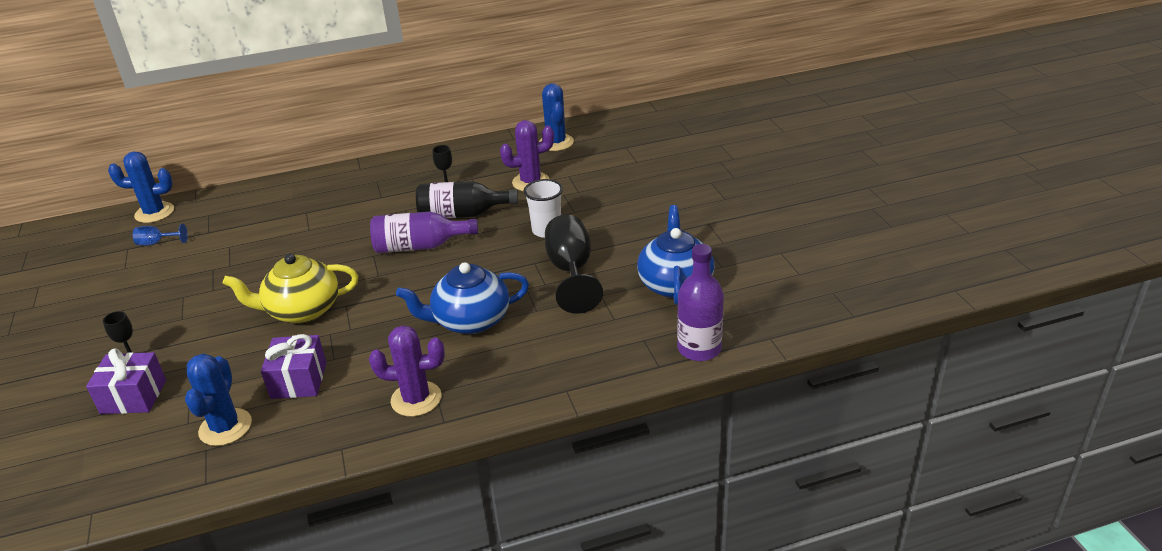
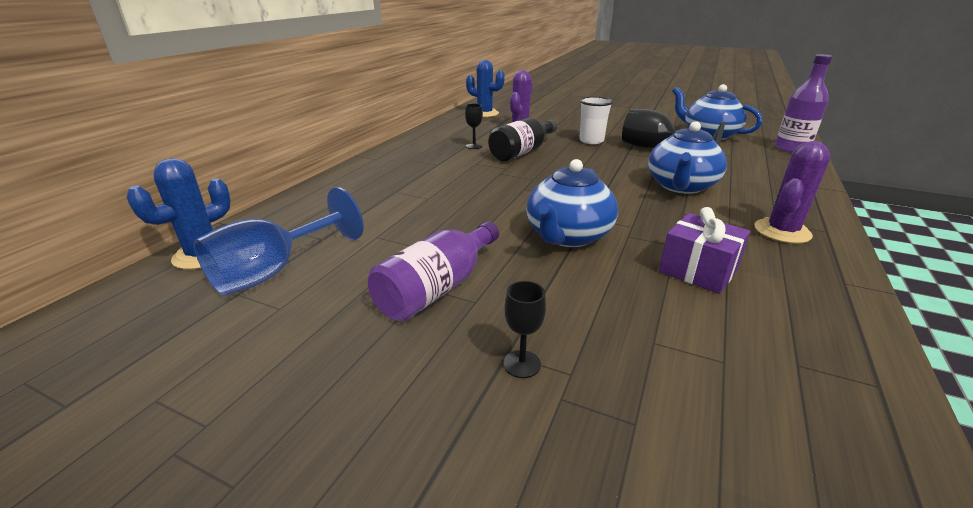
camera: 50 degrees left, 5 degrees down
(133, 397) = (617, 389): purple gift -> none
(157, 243) = (274, 271): blue goblet -> blue goblet, size x2.11
(225, 427) = (757, 336): blue cactus -> none
(302, 310) = (568, 236): yellow teapot -> blue teapot
(419, 246) = (542, 173): purple bottle -> purple bottle (437, 288)

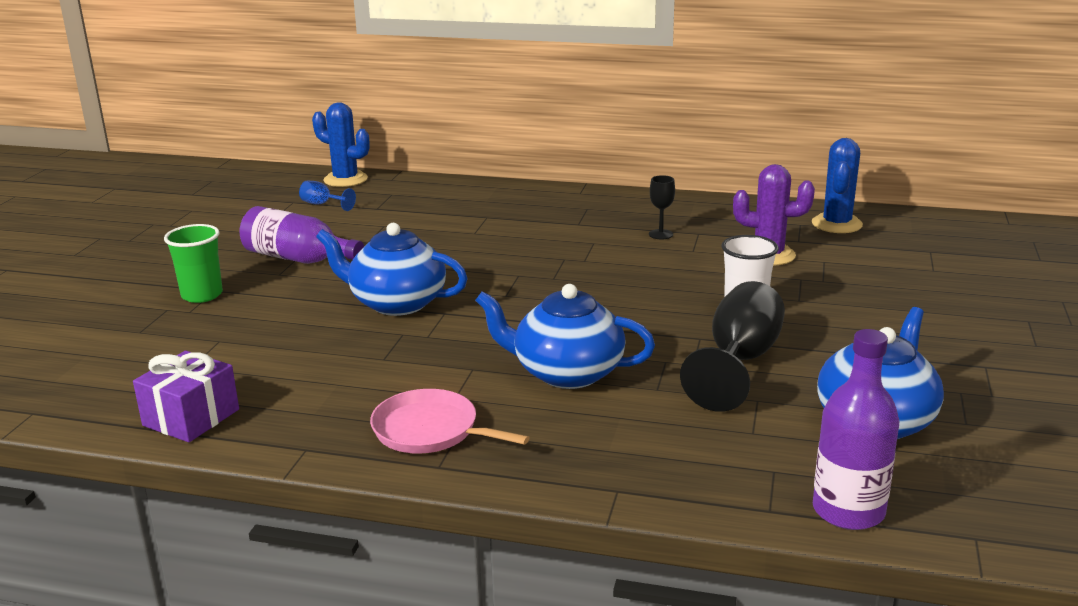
camera: 80 degrees right, 5 degrees down
(274, 271) = (322, 204): blue goblet -> blue goblet, size x0.47
(522, 152) = (654, 264): black bottle -> none
(522, 364) = (202, 295): black goblet -> green cup
(698, 270) = (329, 366): purple gift -> purple gift (191, 417)
(782, 231) = (430, 431): purple cactus -> pink pan

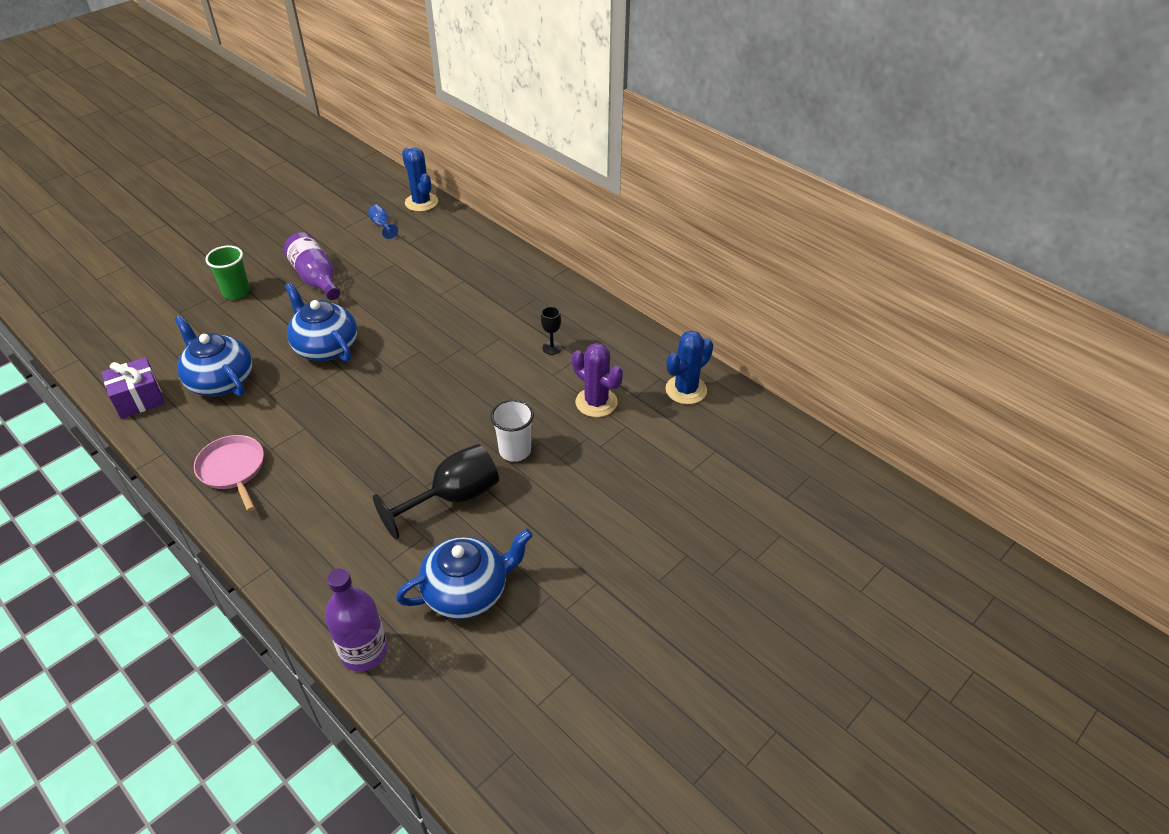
camera: 30 degrees right, 20 degrees up
(566, 373) = (348, 457): blue teapot -> blue teapot (220, 381)

